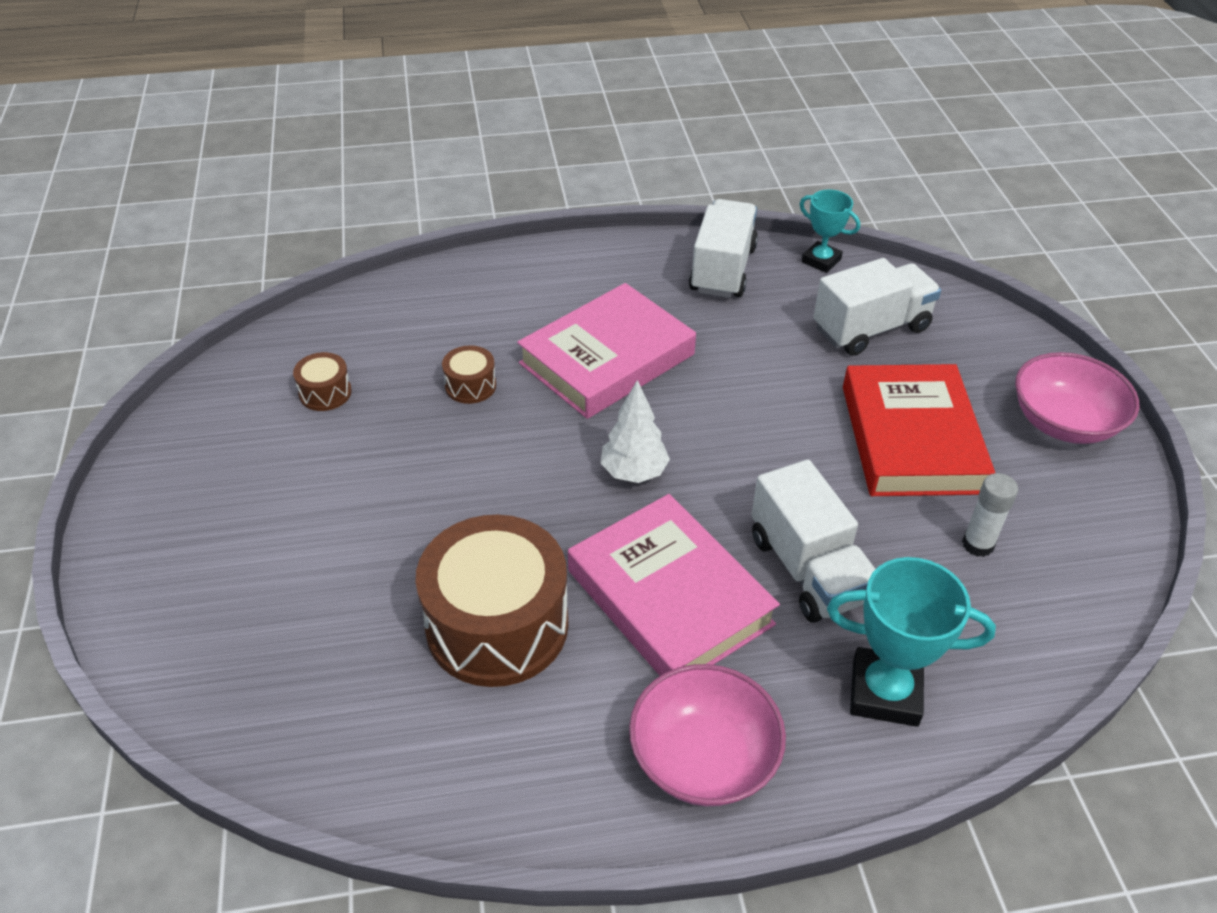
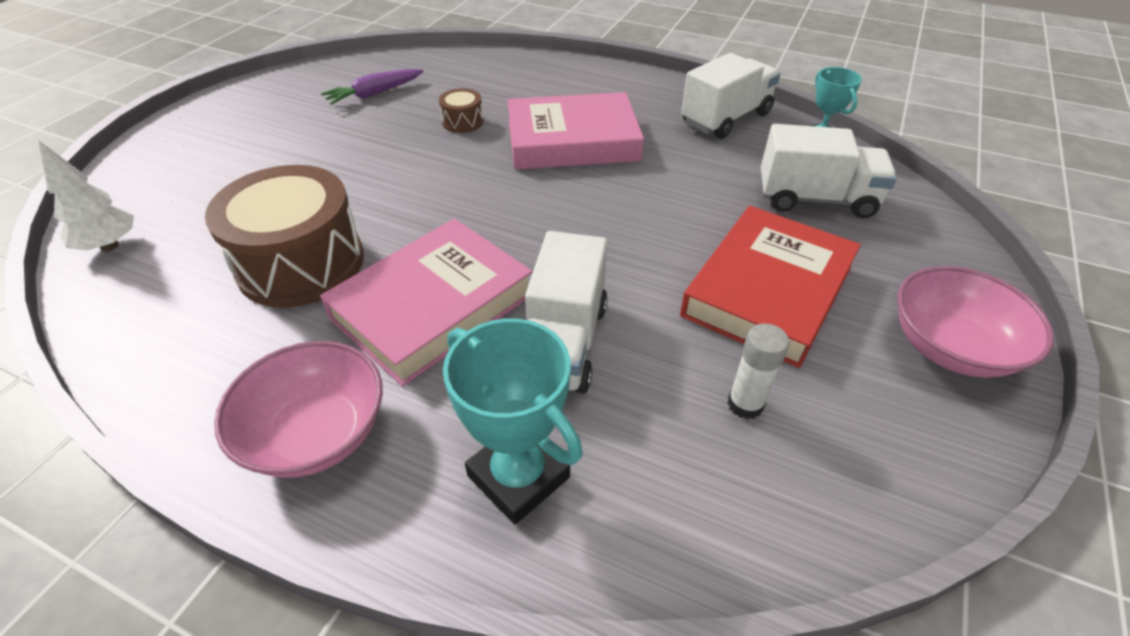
camera: 35 degrees right, 0 degrees up
(325, 393) = (374, 94): brown drum -> purple carrot
(633, 472) = (507, 215): white tree -> white tree (109, 246)
(669, 597) = (433, 306): pink book -> pink book turned 45 degrees clockwise

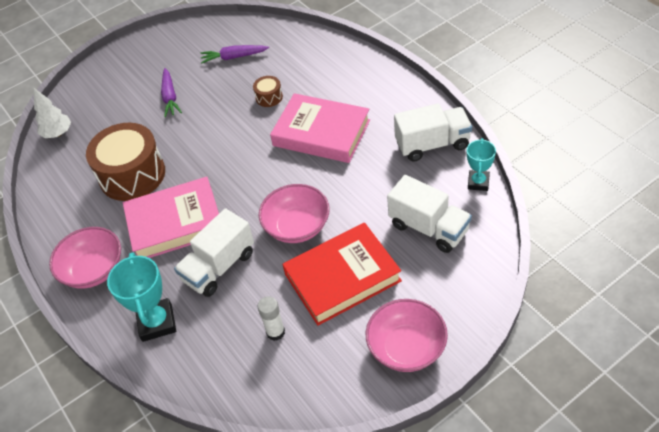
camera: 35 degrees right, 5 degrees up
(302, 154) = (170, 97): none -> purple carrot
(639, 250) = (297, 226): none -> pink bowl

